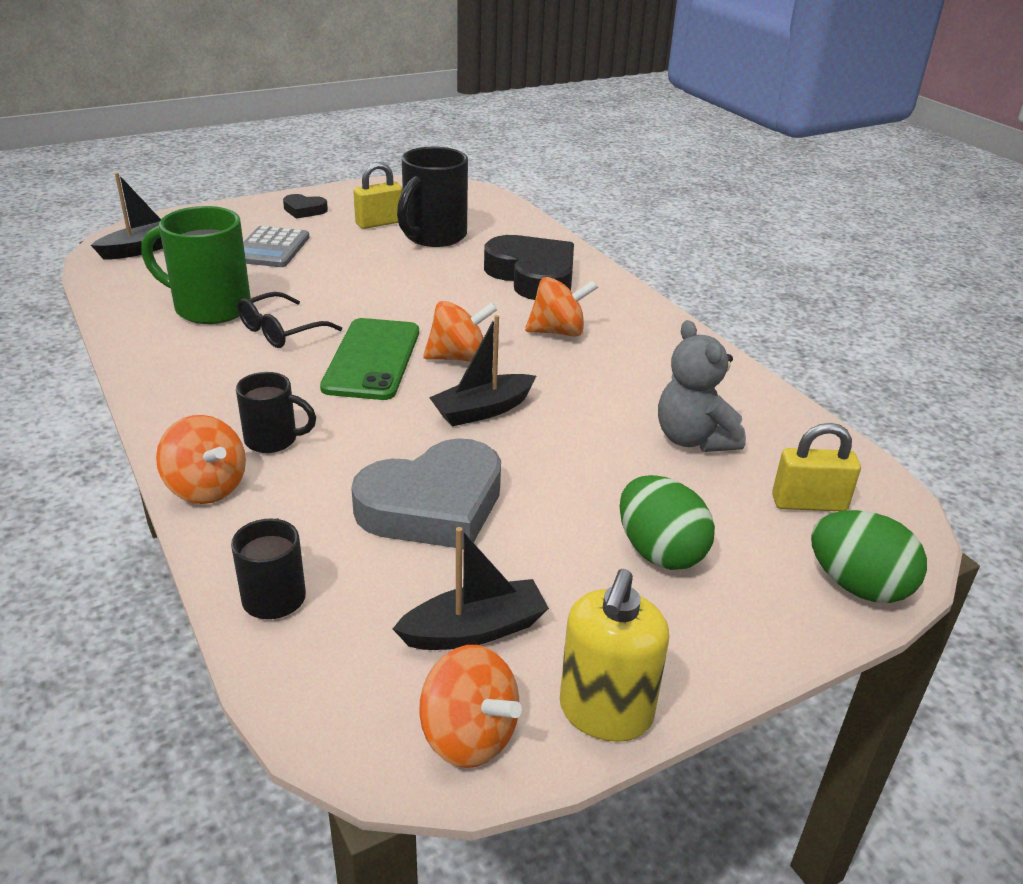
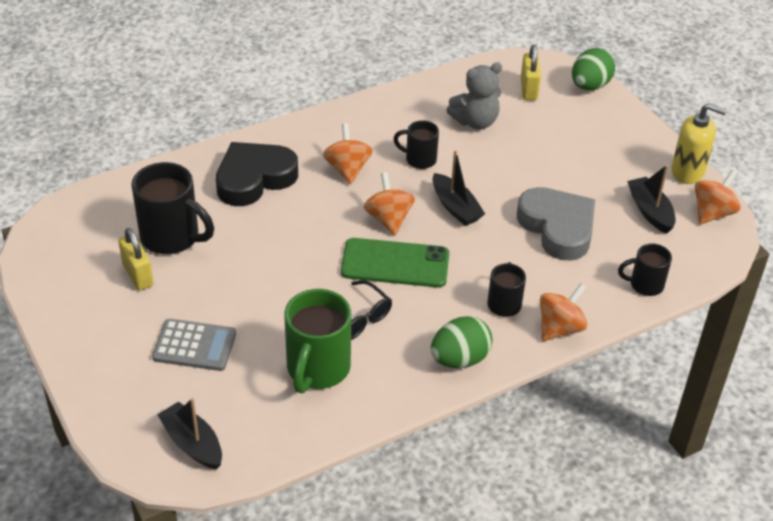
camera: 90 degrees left, 10 degrees up
(304, 210) = (100, 333): black heart -> none
(588, 385) = (419, 159): none -> black mug
(659, 552) = (579, 145): green egg -> green egg (459, 359)

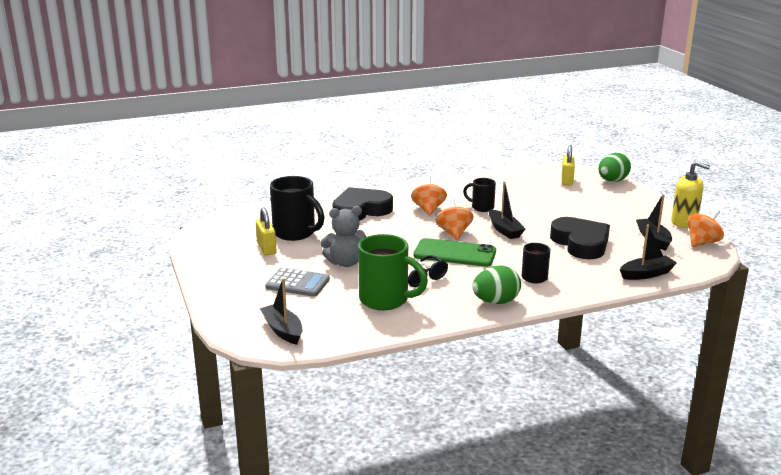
camera: 10 degrees right, 20 degrees down
(317, 369) = (386, 300): green mug -> green mug turned 90 degrees counterclockwise
(475, 121) = (525, 193): grey teddy bear -> grey teddy bear (345, 263)
(557, 227) = (581, 243): grey heart -> black heart
(560, 328) = (576, 291): orange spinning top -> none
(645, 285) = (646, 274): black mug -> black boat

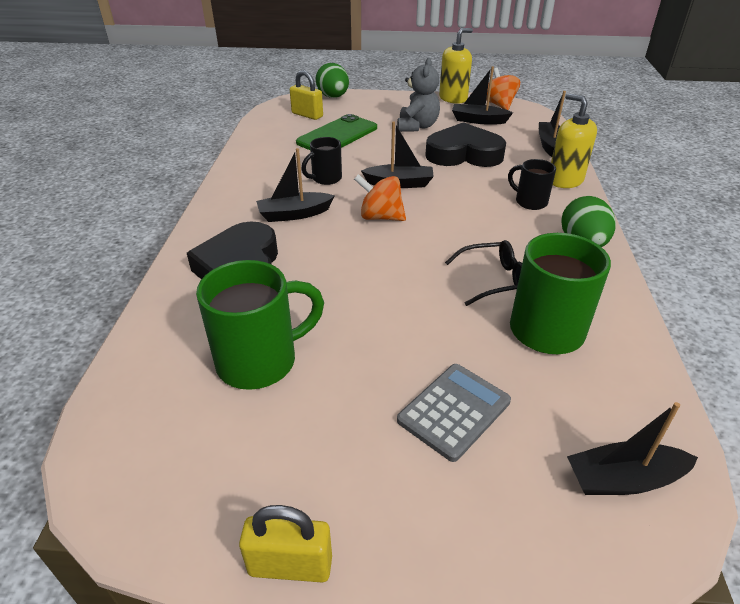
camera: 65 degrees left, 15 degrees up
(266, 248) = (292, 417): yellow padlock -> yellow padlock (290, 565)
(295, 233) = (260, 361): black mug -> green mug
(345, 263) = (409, 335): grey teddy bear -> grey teddy bear (417, 126)
(428, 209) = (294, 214): orange spinning top -> black boat
(455, 253) = (439, 233): green phone -> green phone (337, 135)
(588, 286) = (565, 180): none -> yellow soap dispenser

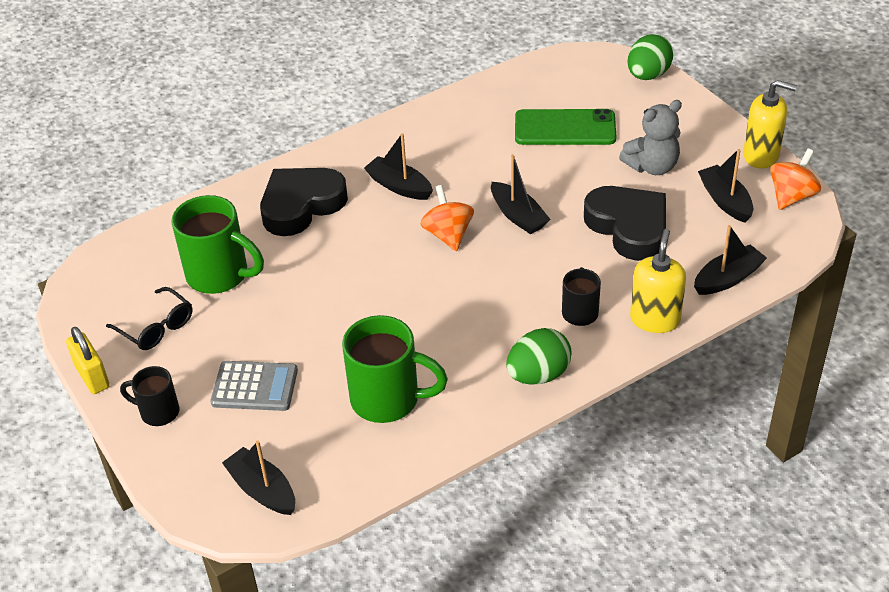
camera: 55 degrees right, 5 degrees up
(307, 115) = (583, 85): yellow padlock -> none
(325, 179) = (474, 169): black mug -> black mug (158, 412)
(493, 280) = (423, 342): black glasses -> black glasses (156, 327)

